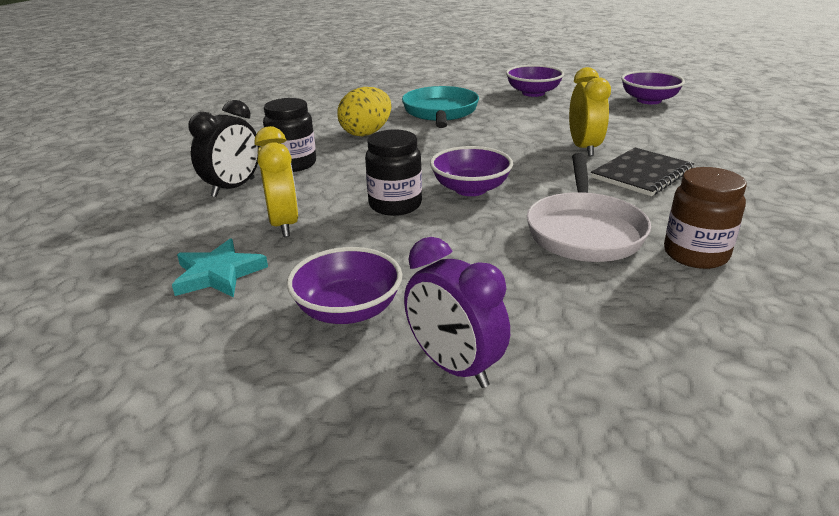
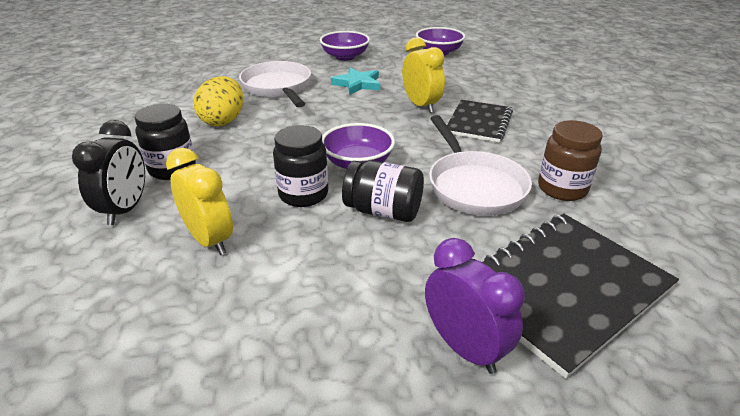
camera: 25 degrees left, 5 degrees up
(218, 274) = (179, 315): turquoise star -> turquoise star (357, 84)
(348, 310) = (336, 318): purple bowl -> none
(440, 112) = (278, 88): turquoise pan -> white pan
(454, 367) = (464, 347): purple clock -> purple clock turned 150 degrees counterclockwise
(464, 234) = (383, 211): none -> black jar
(610, 346) = (562, 289): none -> black notebook

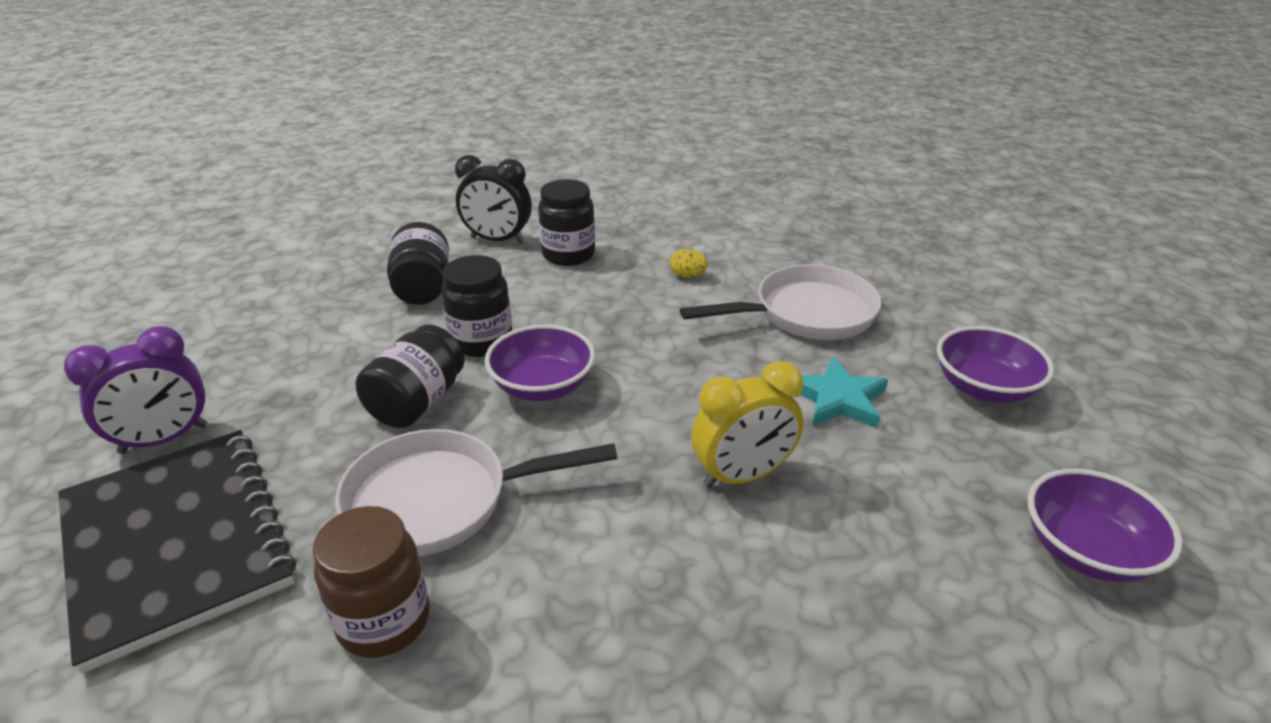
camera: 95 degrees right, 0 degrees up
(210, 240) = (423, 288): yellow clock -> black jar
(223, 121) = (687, 276): yellow egg -> yellow egg, size x0.47
(479, 122) = (660, 553): black notebook -> none

